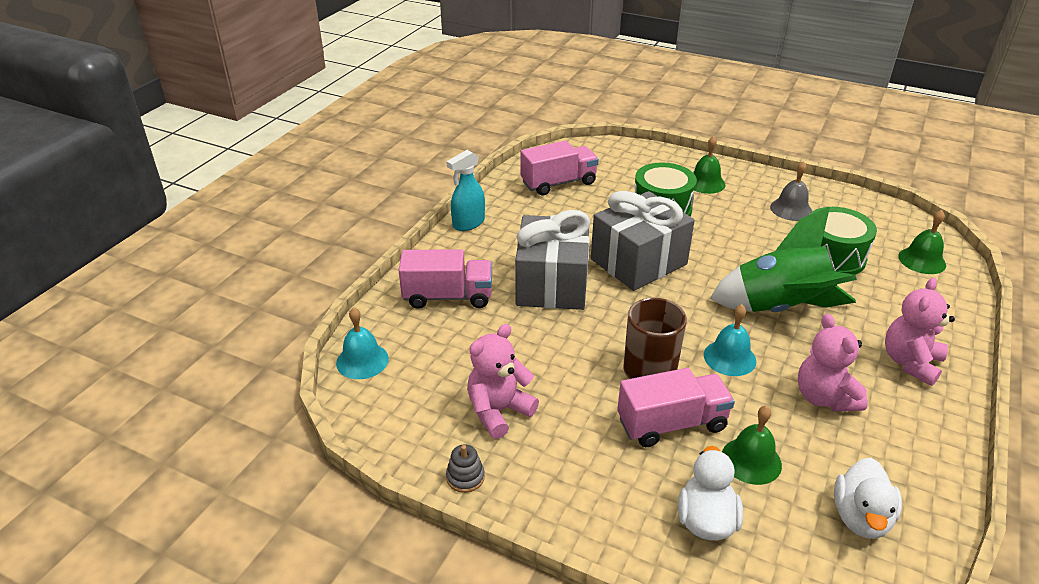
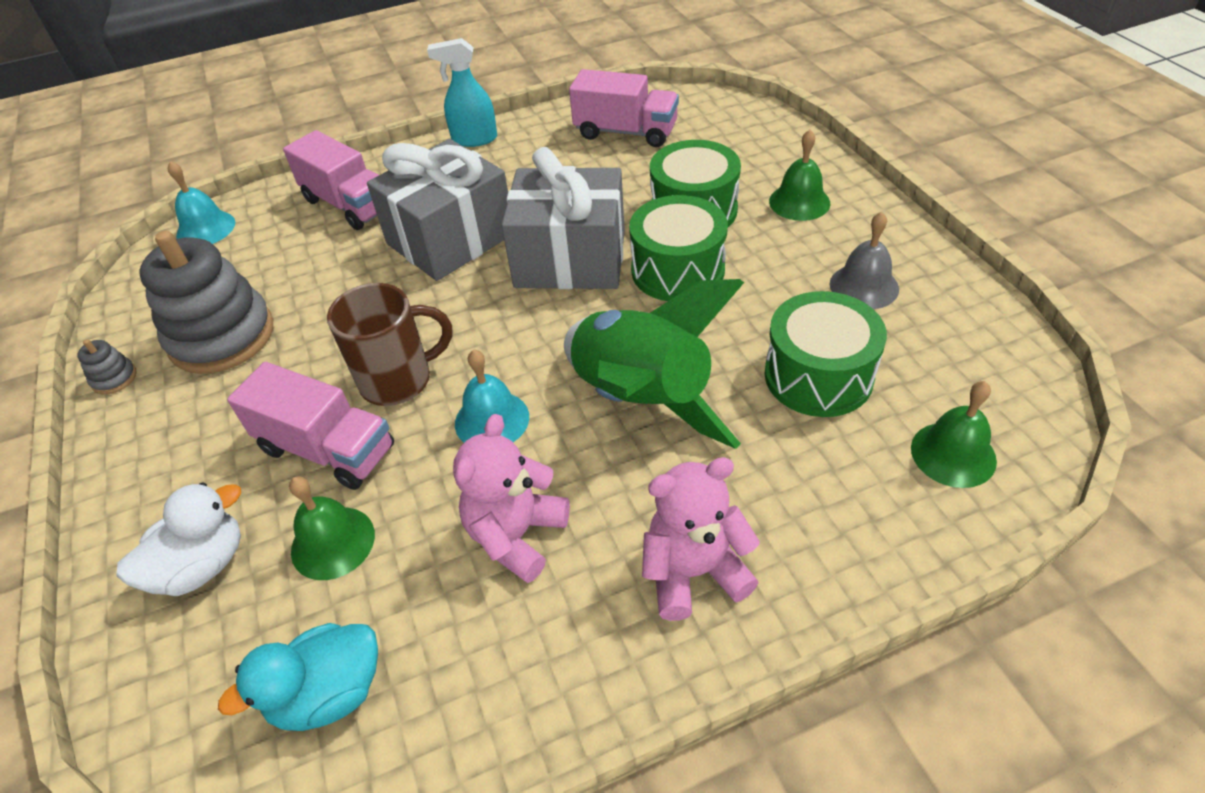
camera: 45 degrees right, 10 degrees up
(498, 411) = (222, 336): pink teddy bear -> grey stacking toy
(701, 241) = (677, 270): none -> green drum
(860, 517) = (329, 693): white duck -> turquoise duck

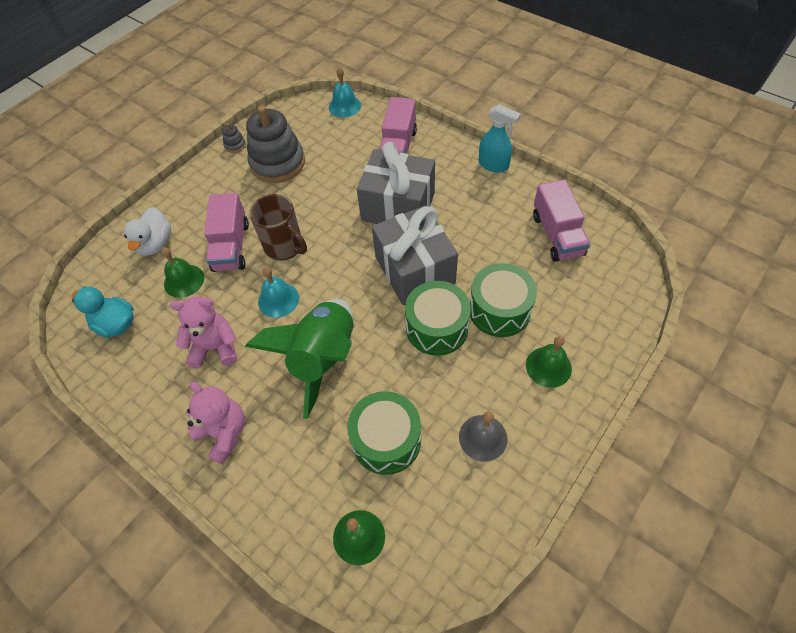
camera: 60 degrees right, 10 degrees up
(202, 566) = (155, 244): white duck -> white duck turned 75 degrees clockwise
(474, 139) = (493, 165): turquoise spray bottle -> turquoise spray bottle turned 150 degrees clockwise

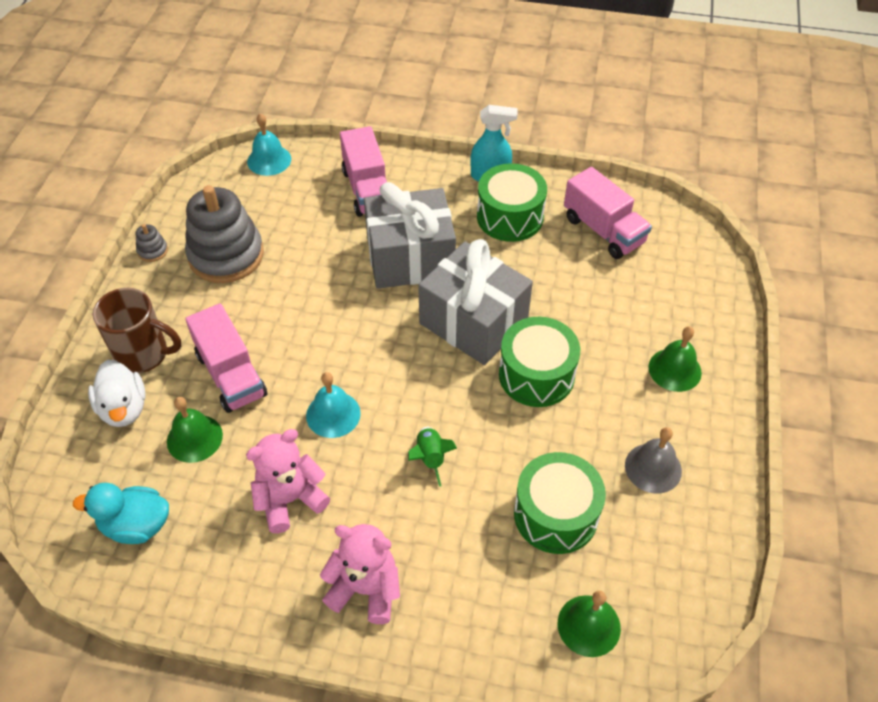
camera: 30 degrees left, 5 degrees down
(285, 247) = (301, 351): brown mug -> brown mug (144, 354)
(323, 358) = (430, 458): green rocket -> green rocket, size x0.41
(499, 310) = (591, 331): green drum -> green drum (510, 217)

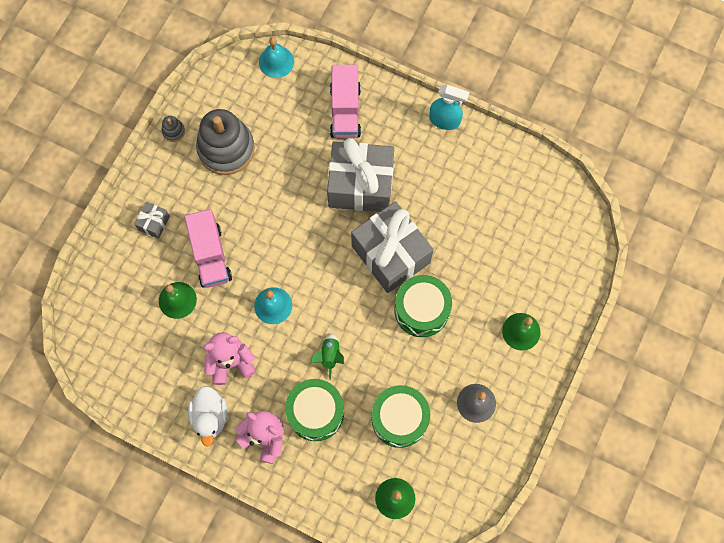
camera: 15 degrees right, 20 degrees up
(124, 408) = (134, 264): white duck -> white duck (210, 417)
(136, 525) = (130, 355): turquoise duck -> none
(144, 354) = (154, 223): brown mug -> grey gift
(510, 217) = (447, 165): green drum -> green drum (315, 412)
(603, 230) = (515, 196): pink truck -> none

